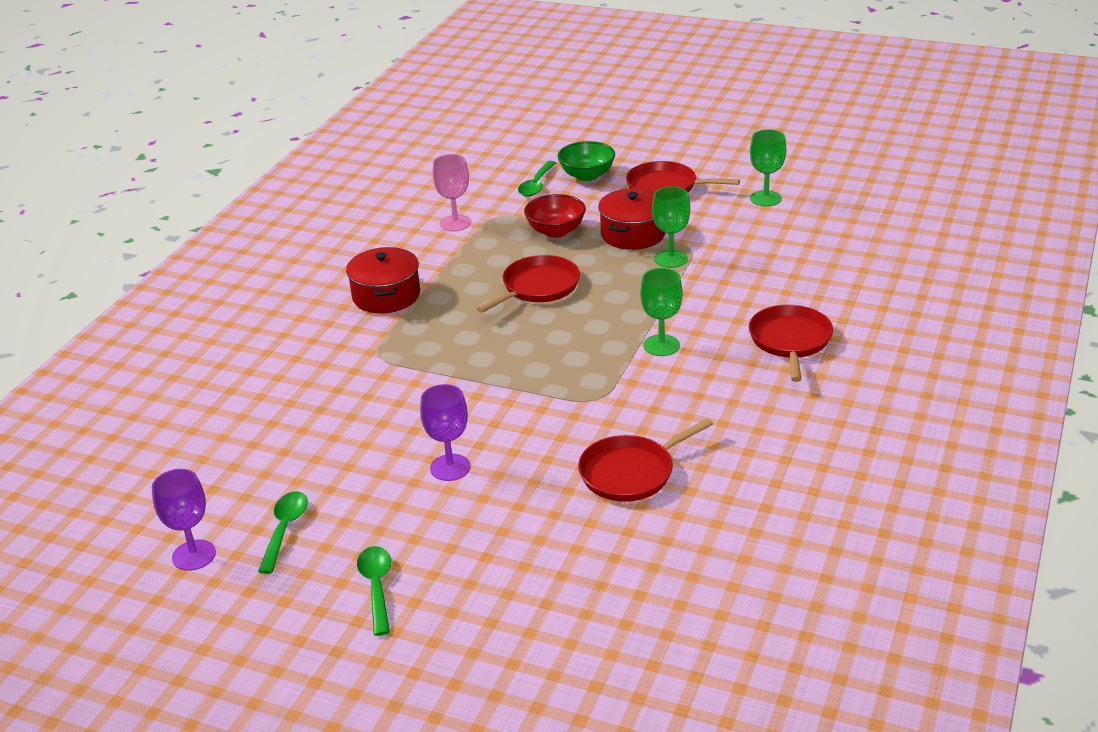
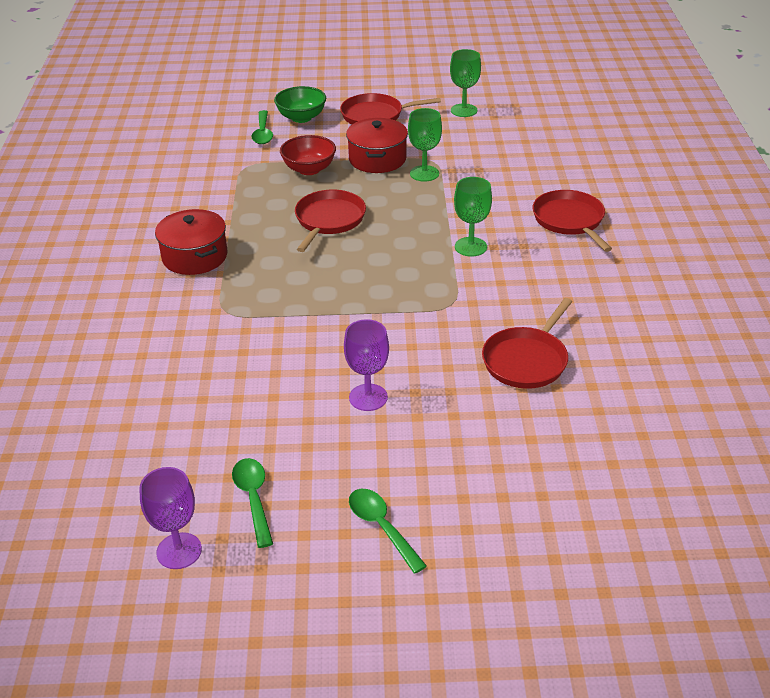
camera: 25 degrees left, 5 degrees up
(455, 223) = (213, 179): pink goblet -> none

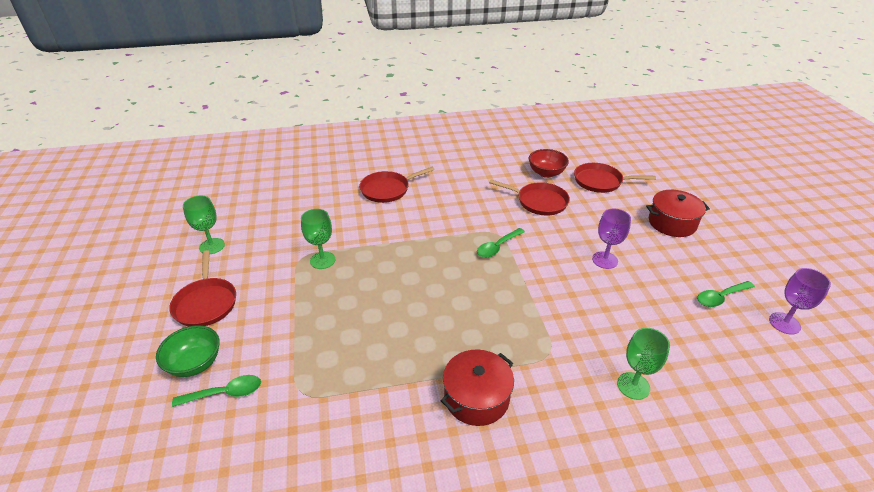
camera: 100 degrees left, 0 degrees up
(309, 169) = (311, 338): red bowl -> red bowl (546, 173)
(329, 220) = (400, 309): red pan -> red pan (600, 181)
(377, 159) = (295, 291): red pot -> red pot (672, 223)
(382, 527) = (700, 243): green spoon -> green spoon (497, 247)
(470, 247) = (426, 229): green goblet -> green goblet (633, 386)

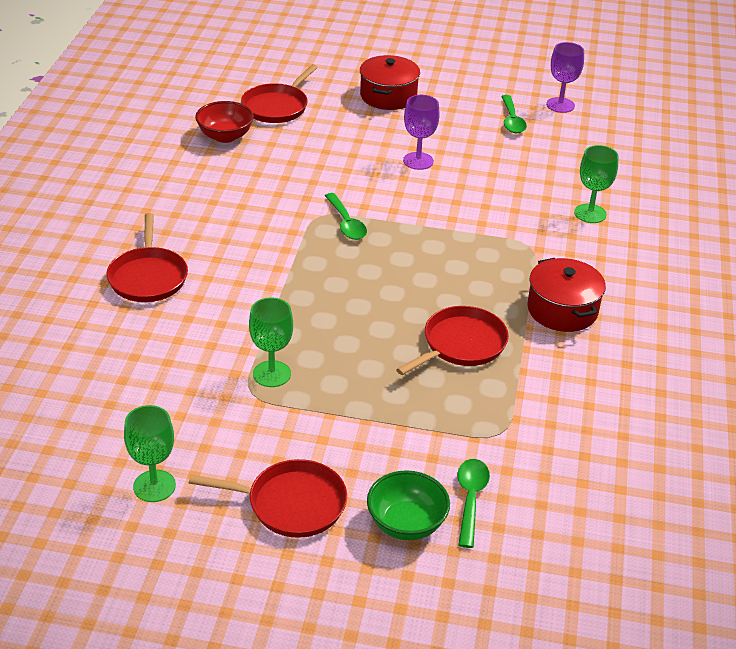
camera: 70 degrees left, 0 degrees up
(539, 202) = (282, 163): red pan -> red pan (461, 344)

